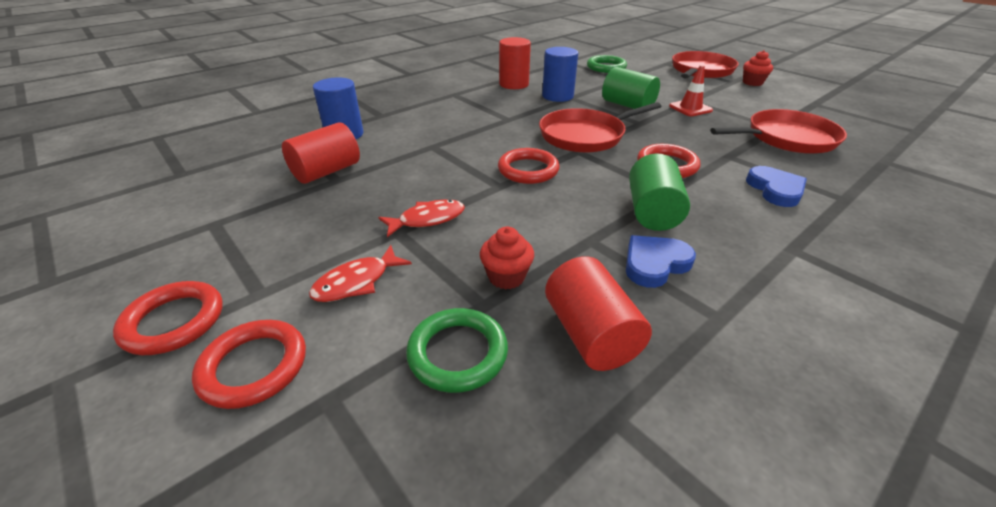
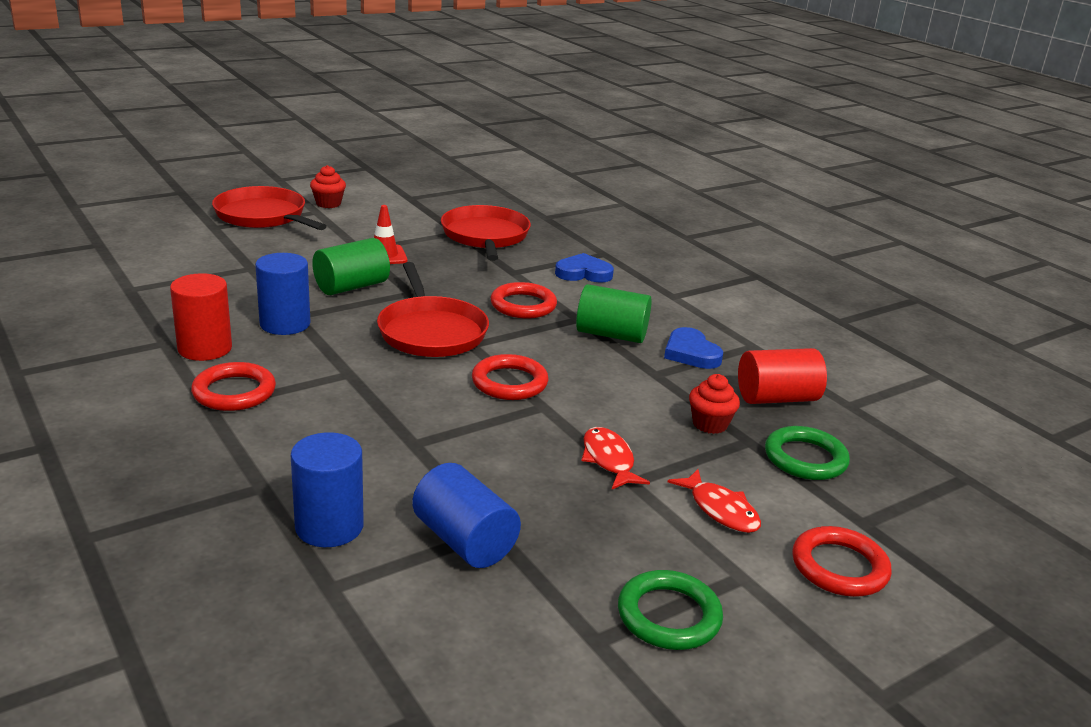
camera: 85 degrees left, 10 degrees down
(174, 321) = (791, 634): red ring -> red ring (234, 392)
(326, 171) = (464, 541): red cylinder -> blue cylinder
(606, 67) = (191, 267): green ring -> green ring (668, 615)

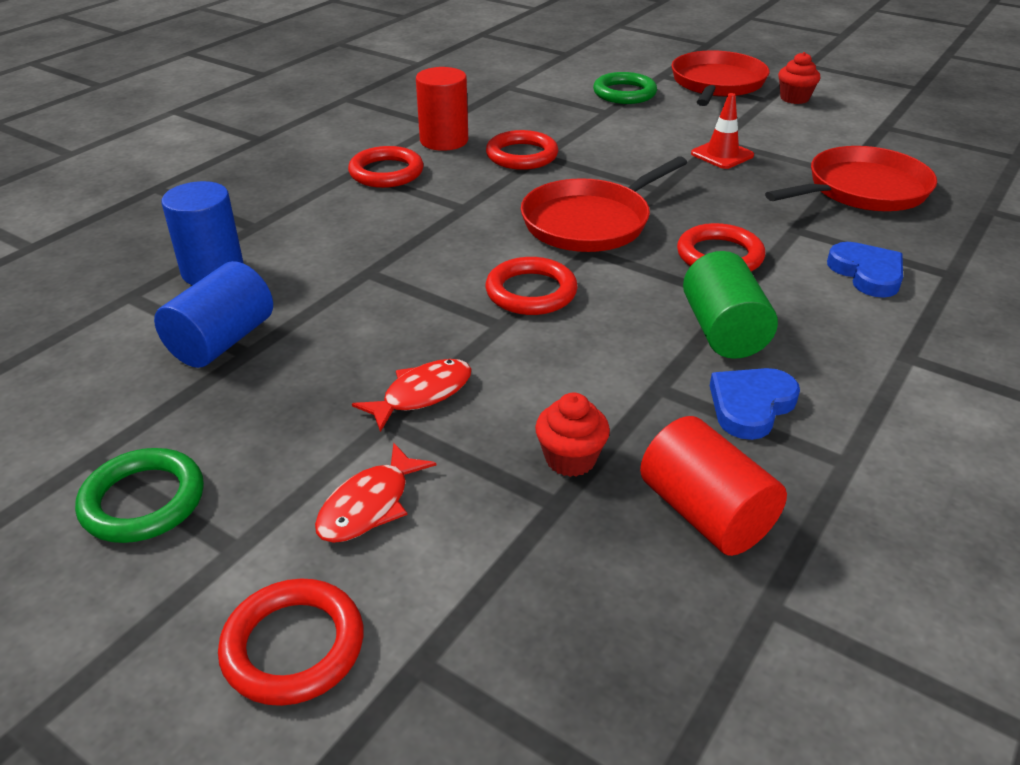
camera: 70 degrees right, 10 degrees up
(285, 324) = (522, 155): blue cylinder -> red ring
(351, 287) = (632, 160): green cylinder -> none
(805, 458) = (553, 571): green ring -> green ring (624, 93)

